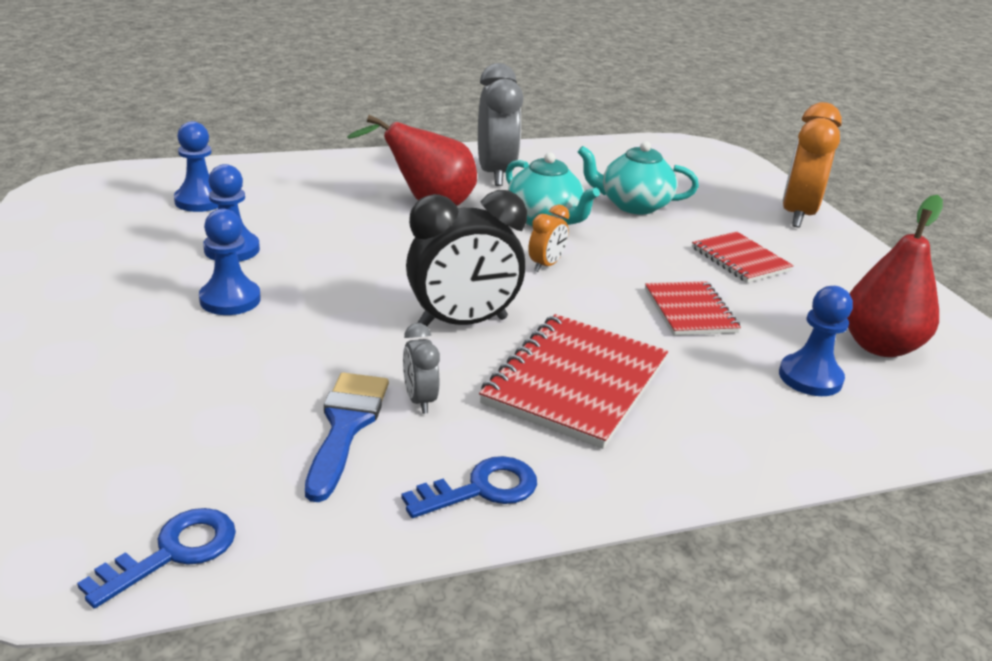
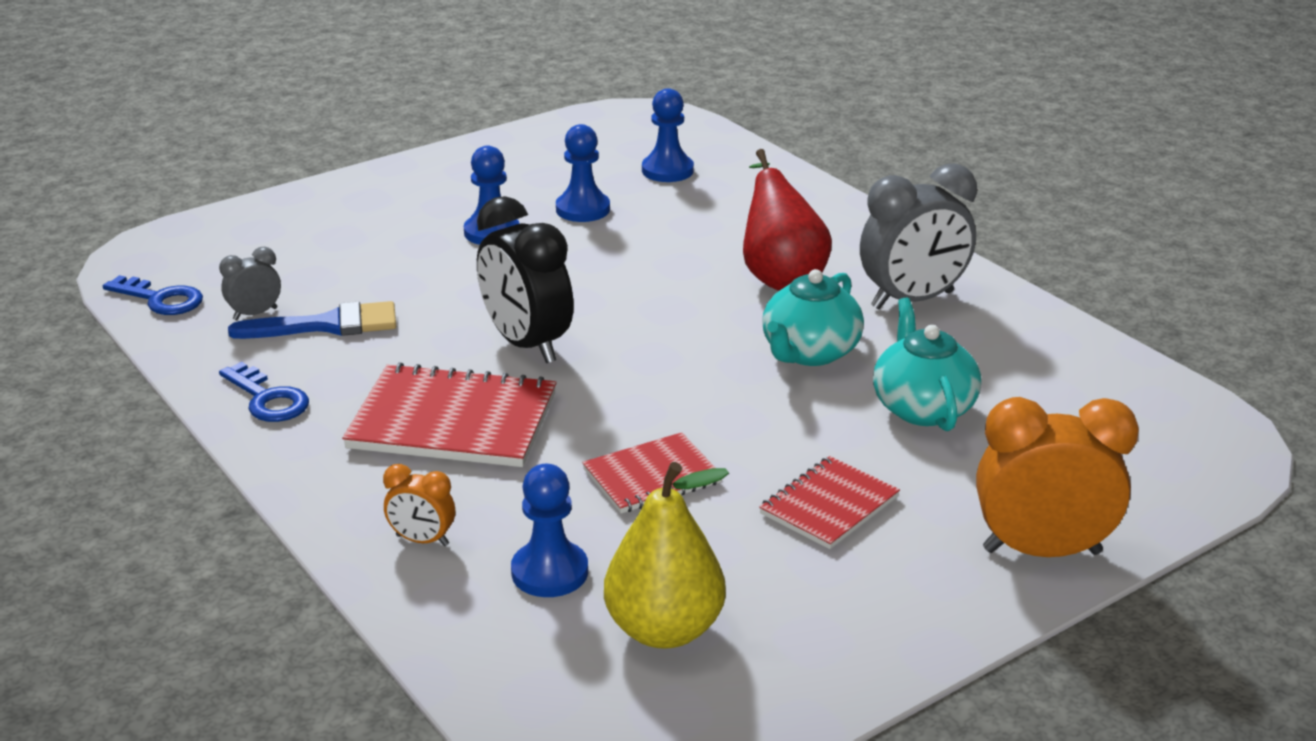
camera: 75 degrees right, 0 degrees up
(419, 400) = (381, 349): grey clock -> grey clock (255, 314)
(546, 265) = (689, 370): orange clock -> orange clock (422, 540)
(879, 346) = (664, 629): red pear -> yellow pear

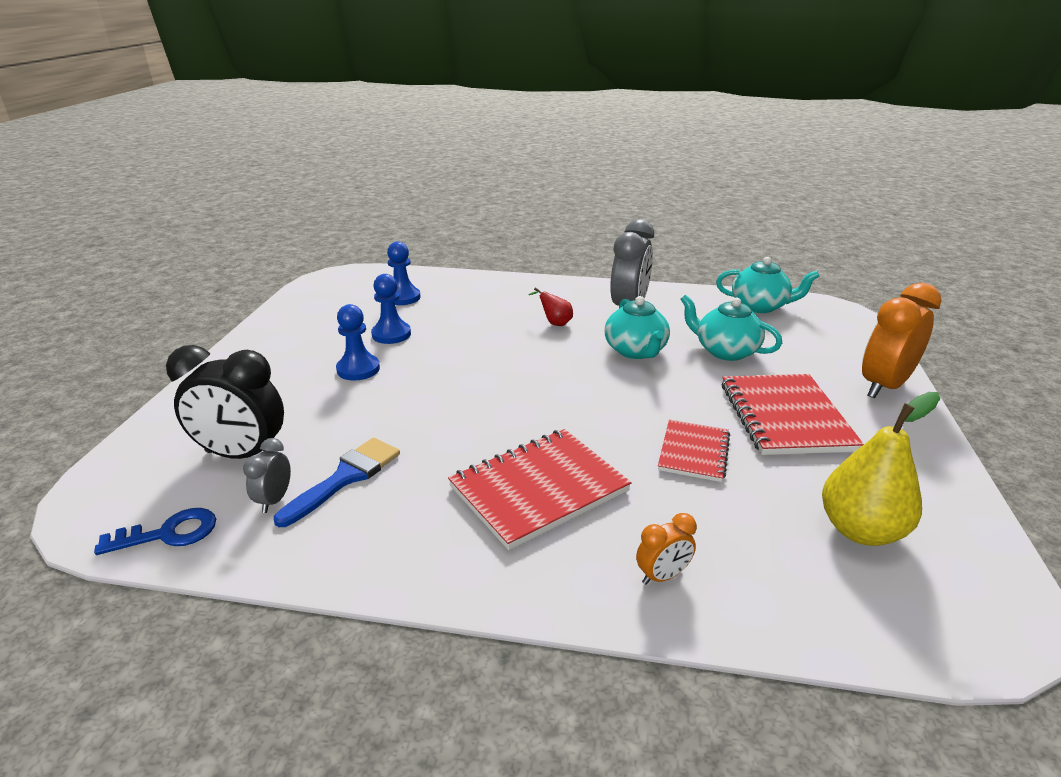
camera: 45 degrees left, 0 degrees up
(267, 399) = (390, 553): blue key -> none
(526, 344) = (496, 420): black clock -> black clock (242, 455)
(549, 572) = (756, 541): blue pawn -> none
(780, 277) = (554, 323): red pear -> red pear, size x0.49
(829, 505) = (785, 416): red notebook -> red notebook, size x1.67
(1109, 382) = (760, 306): none -> turquoise teapot

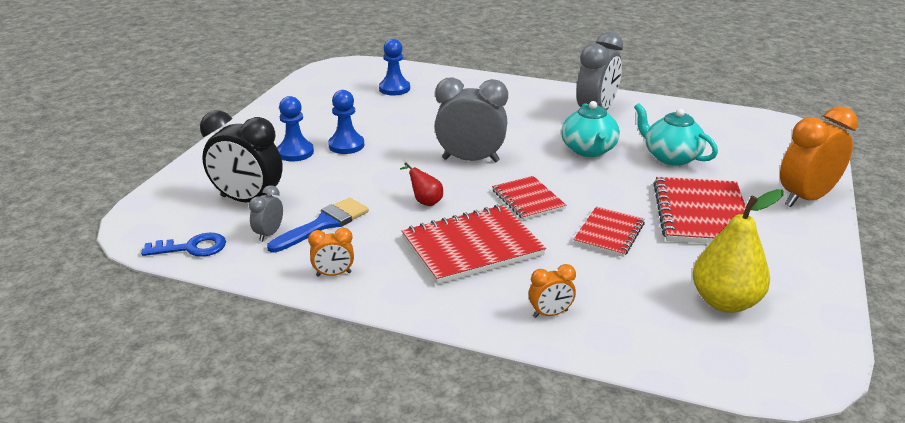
camera: 10 degrees right, 0 degrees up
(369, 551) = (333, 274): none -> orange clock
(391, 334) = (378, 119): blue pawn -> blue pawn (295, 152)
(508, 374) = (470, 160): none -> grey clock
(554, 323) = (523, 121): red pear -> red pear (425, 201)
(587, 418) = (528, 200): none -> red notebook
(760, 306) = (721, 120): turquoise teapot -> none

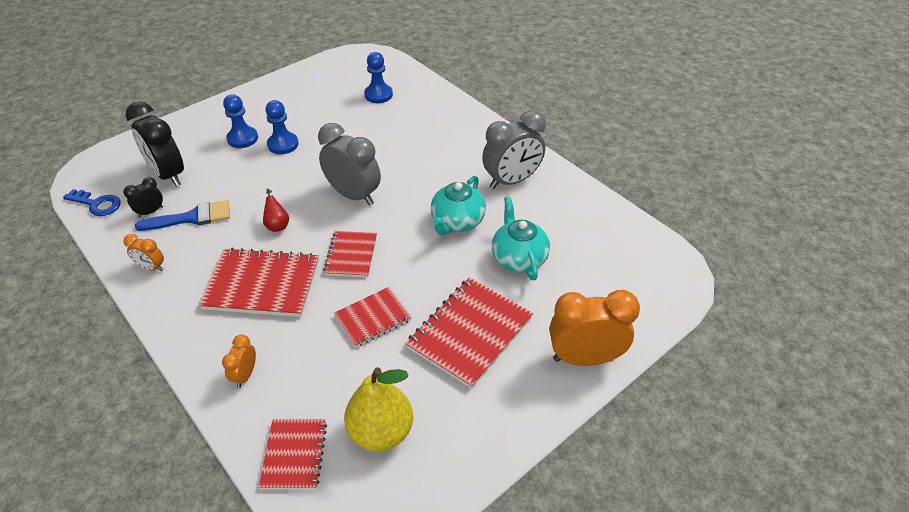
camera: 30 degrees right, 15 degrees up
(269, 234) = (151, 212): grey clock -> black clock
(550, 314) = (245, 375): orange clock -> orange clock turned 90 degrees clockwise
(677, 348) = (294, 454): none -> red notebook

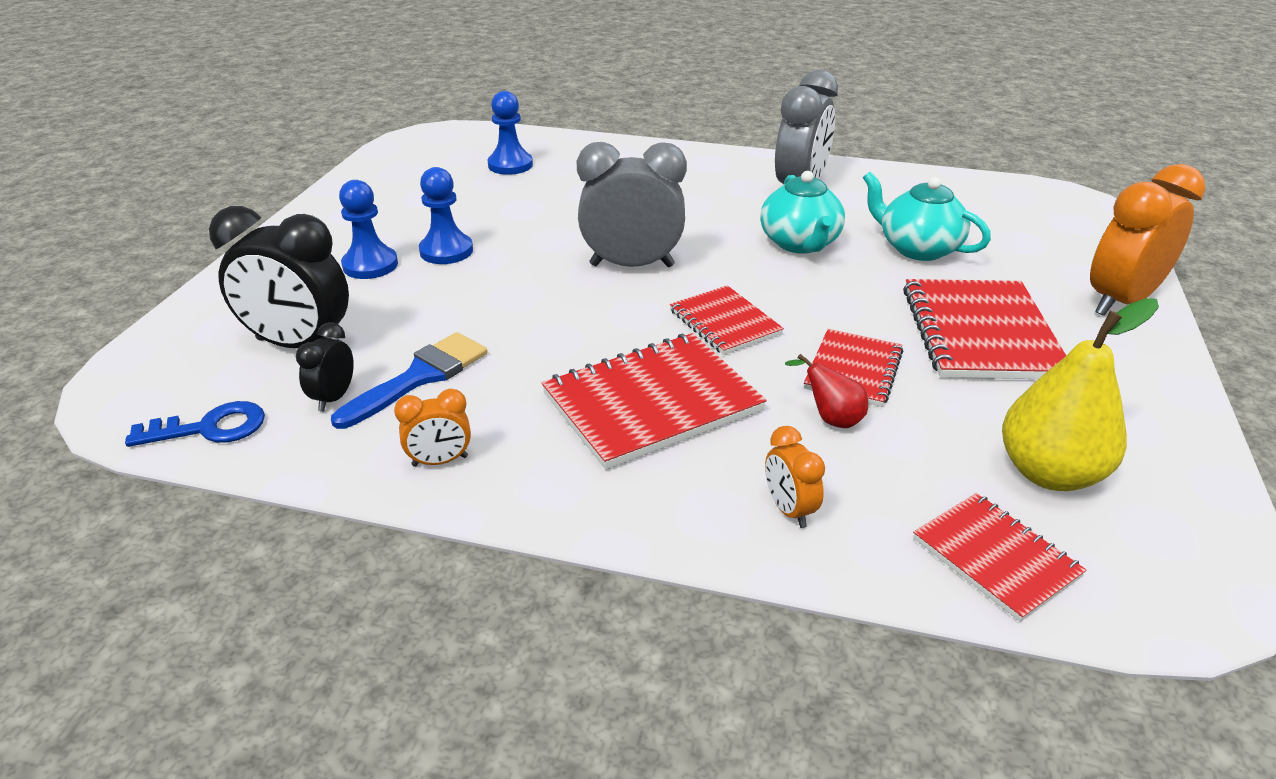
camera: 35 degrees left, 10 degrees down
(277, 225) = (571, 333): red pear -> red pear (831, 418)

